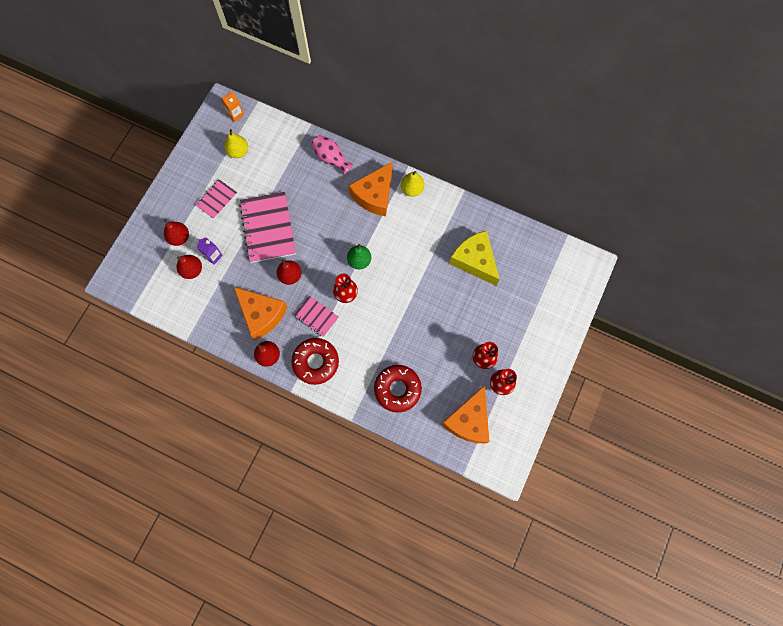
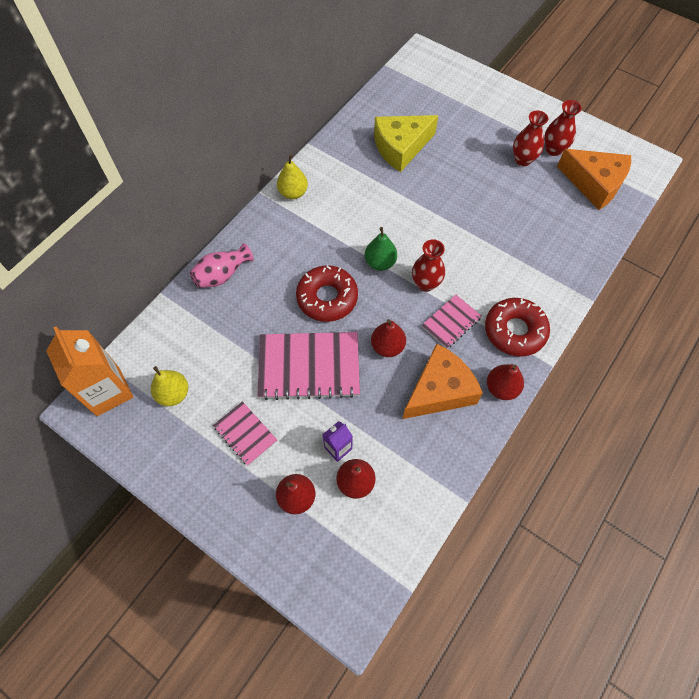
camera: 80 degrees left, 10 degrees down
(235, 114) = (108, 391): orange carton -> orange carton, size x2.01
(374, 195) = (291, 233): orange cheese -> none
(397, 389) = (555, 246): red donut -> red donut (327, 298)

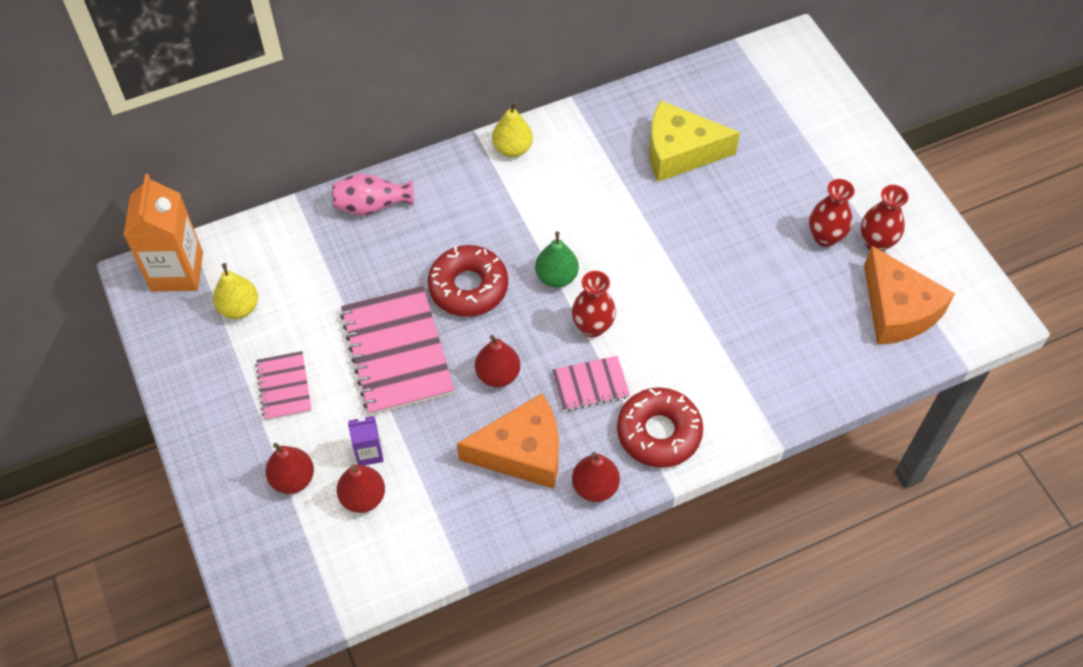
camera: 30 degrees right, 5 degrees down
(309, 367) = (397, 352): pink notebook -> pink notebook turned 45 degrees clockwise

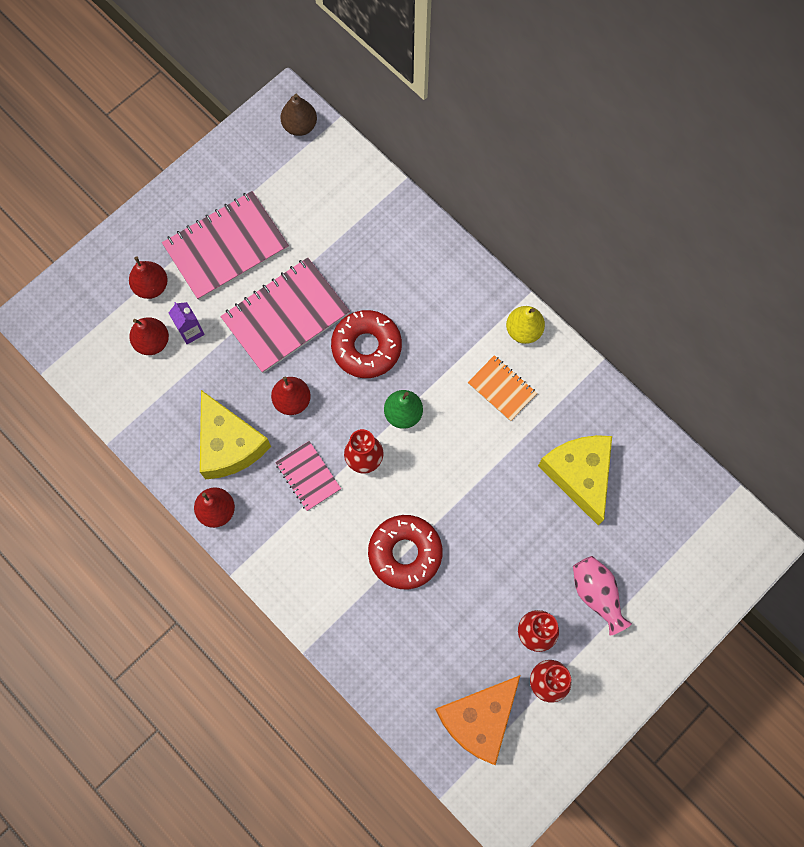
camera: 70 degrees right, 15 degrees up
(177, 271) = (300, 126): orange carton -> brown pear
(239, 308) = (284, 185): yellow pear -> none
(284, 387) = (226, 247): pink notebook -> pink notebook, size x1.87
(371, 205) = (418, 241): pink vase -> pink vase (596, 594)
(522, 452) = (229, 444): orange cheese -> yellow cheese
(566, 185) = (502, 388): none -> orange notebook
(659, 433) = (282, 545): red donut -> red donut (405, 553)

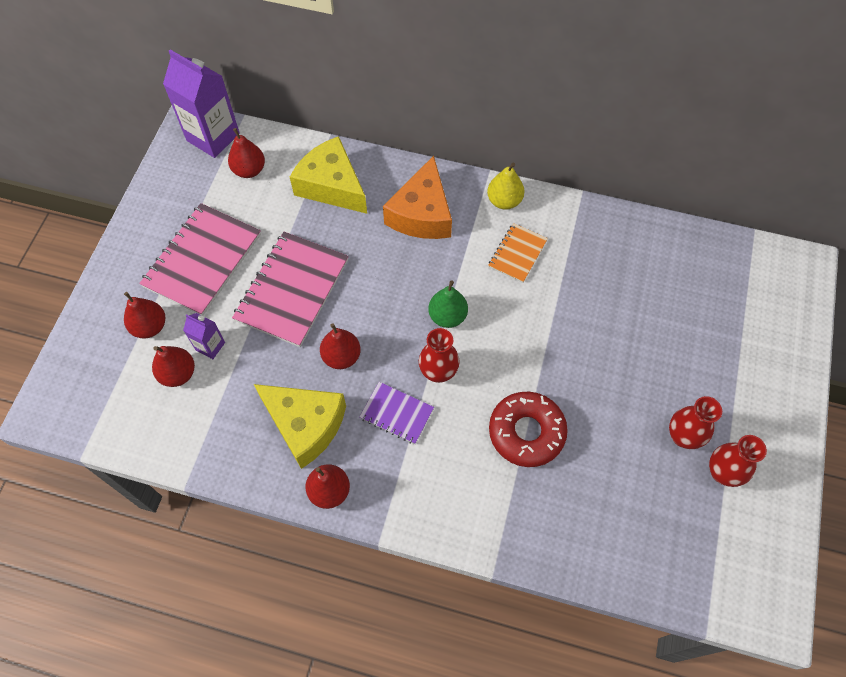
camera: 30 degrees left, 10 degrees down
(300, 126) = (213, 137): brown pear -> purple carton
(308, 476) = (396, 413): pink notebook -> purple notebook
(313, 177) = (249, 170): none -> red pear
(366, 347) = (380, 279): red donut -> none
(479, 719) = (689, 541): orange cheese -> orange cheese (422, 214)
(502, 388) = (517, 254): orange notebook -> orange notebook turned 75 degrees counterclockwise
(579, 475) = (627, 287): yellow cheese -> yellow cheese (331, 186)
(596, 594) = (709, 375): pink vase -> none

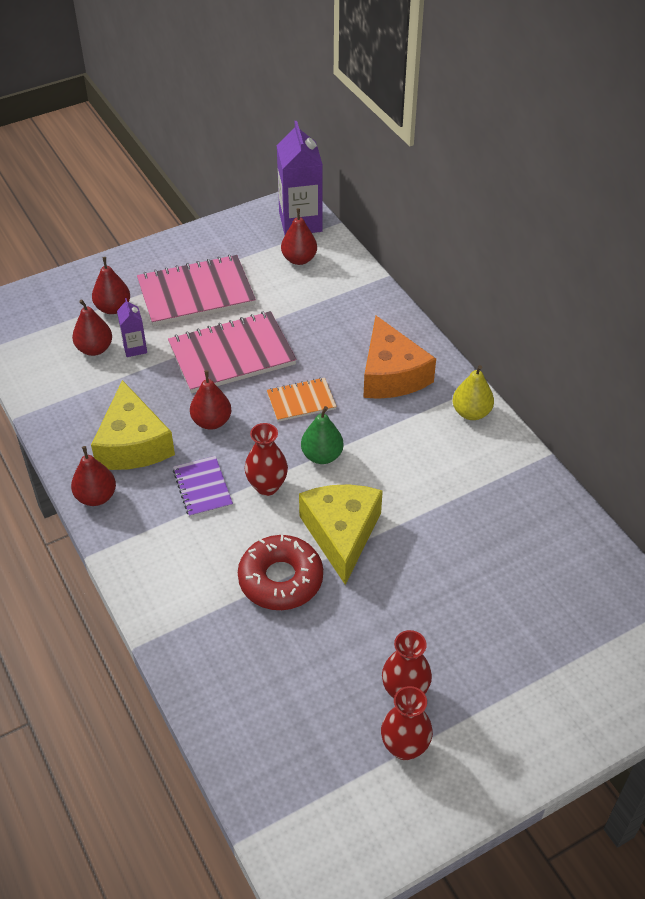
camera: 45 degrees right, 15 degrees down
(331, 186) = (346, 309): yellow cheese -> yellow cheese (341, 534)
(422, 214) = (391, 374): orange cheese -> orange cheese turned 75 degrees counterclockwise
(517, 254) = (434, 456): orange notebook -> orange notebook (301, 401)

